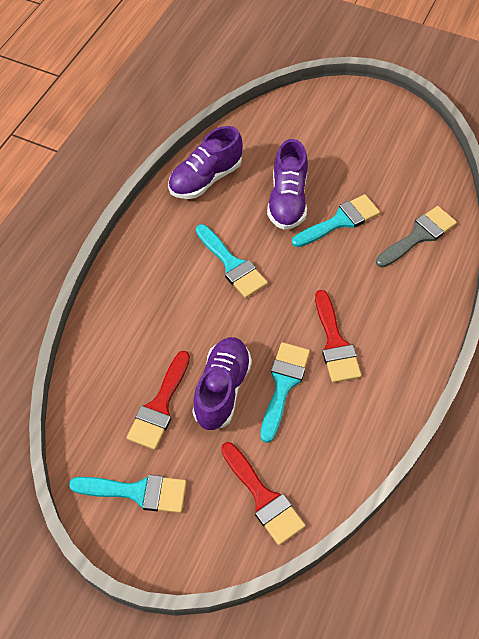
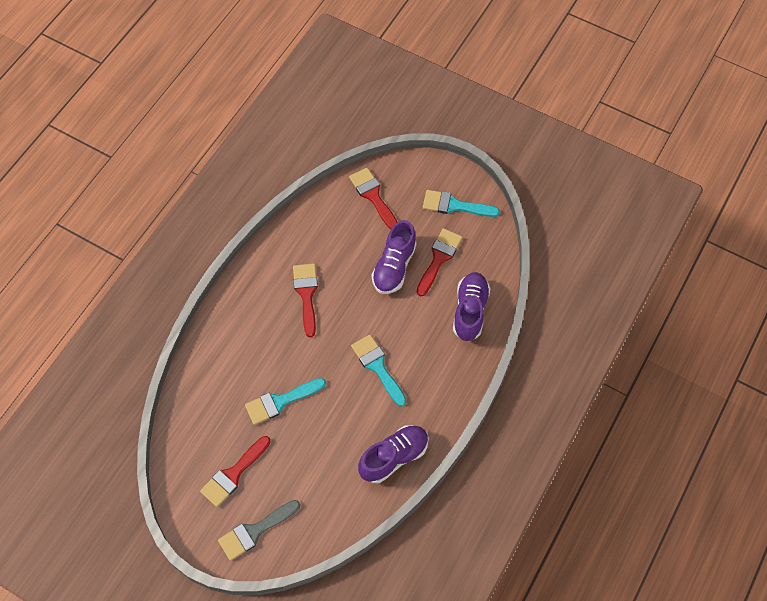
camera: 175 degrees left, 5 degrees up
(283, 384) = (349, 266): turquoise brush -> none
(287, 200) = (322, 427): purple shoe -> purple shoe (470, 311)
(374, 153) = (233, 474): none -> red brush
(419, 236) = (217, 381): grey brush -> grey brush (255, 531)

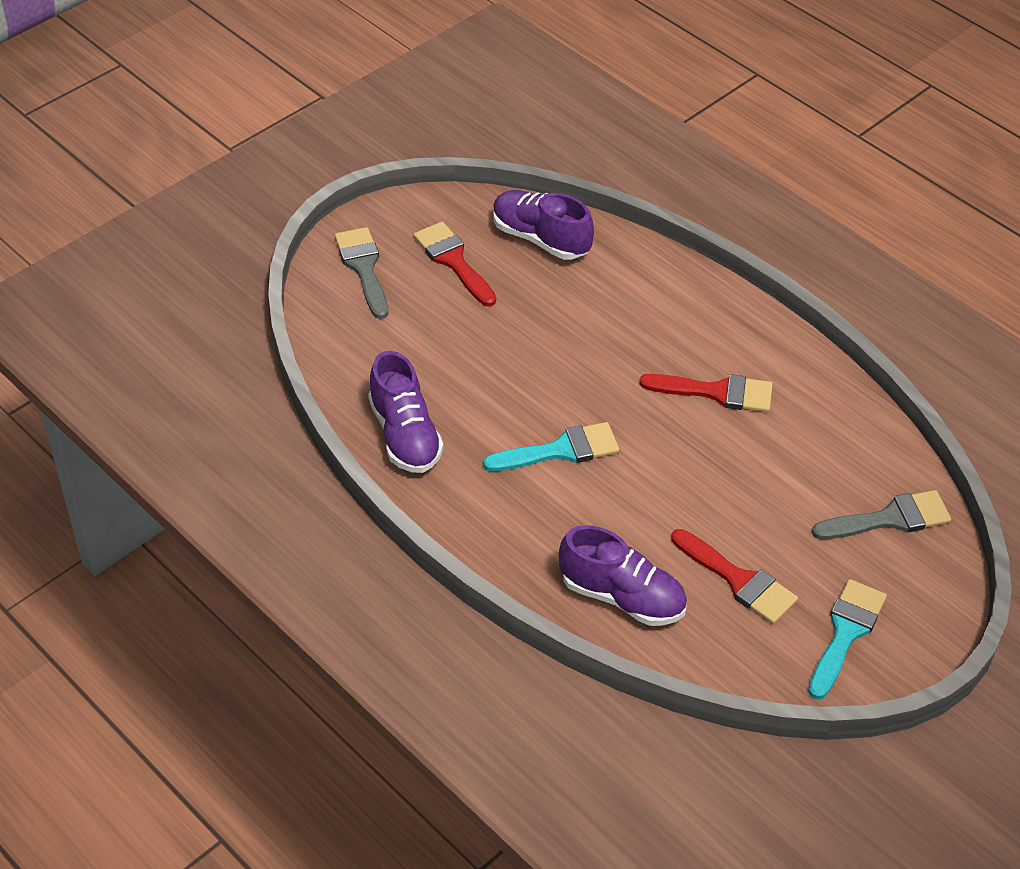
camera: 105 degrees right, 15 degrees down
(280, 401) = (543, 328): turquoise brush -> none
(373, 196) = (890, 518): red brush -> grey brush
(394, 267) = (738, 514): purple shoe -> purple shoe (540, 239)

